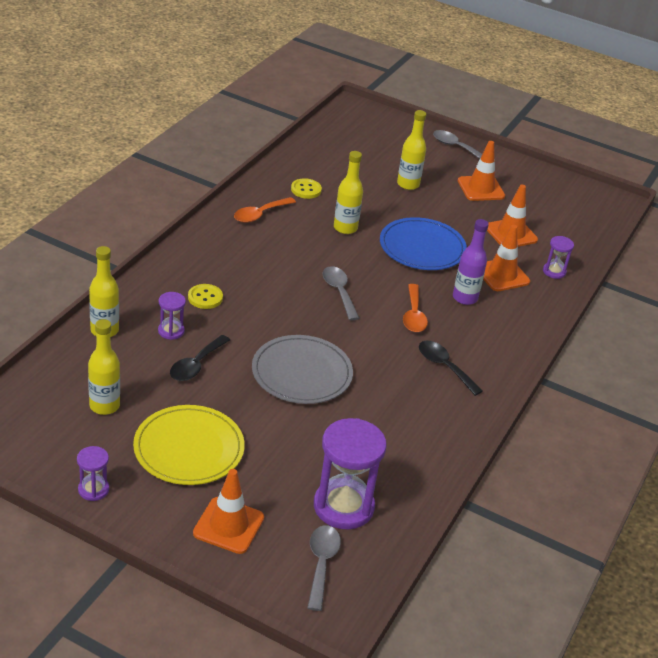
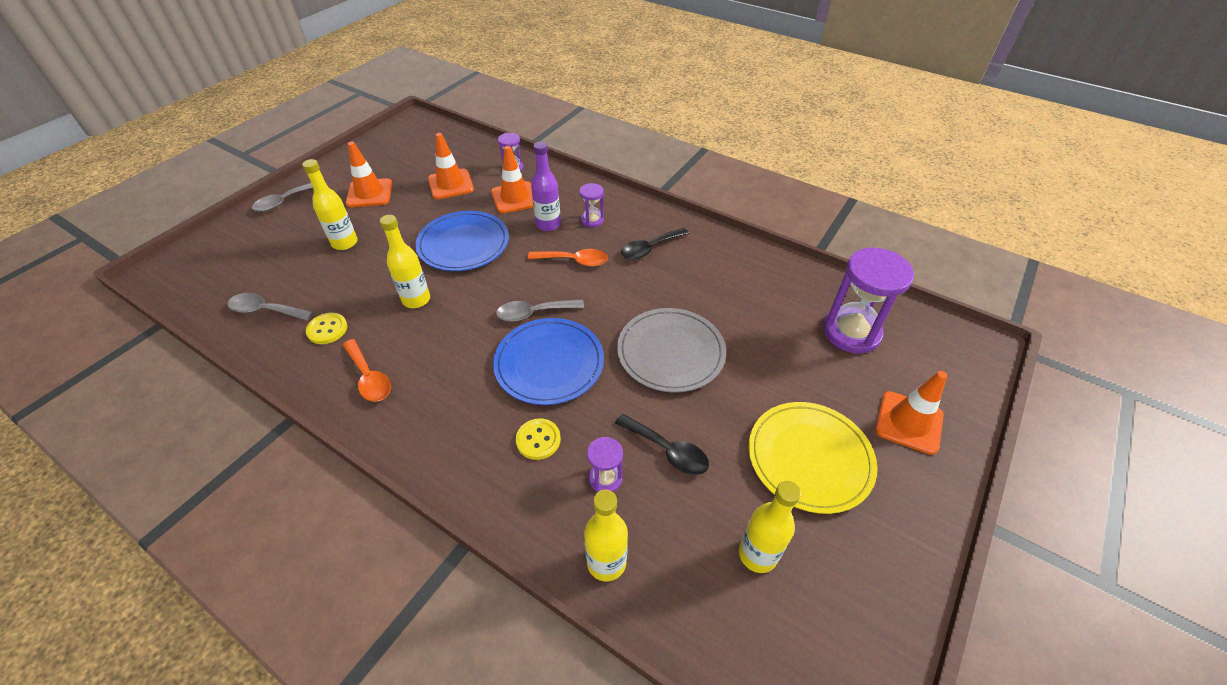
camera: 80 degrees left, 10 degrees up
(93, 489) = (905, 560): purple hourglass -> purple hourglass (592, 220)
(282, 302) = (549, 363): none -> blue plate
(321, 563) = (926, 352): grey spoon -> grey spoon (265, 310)

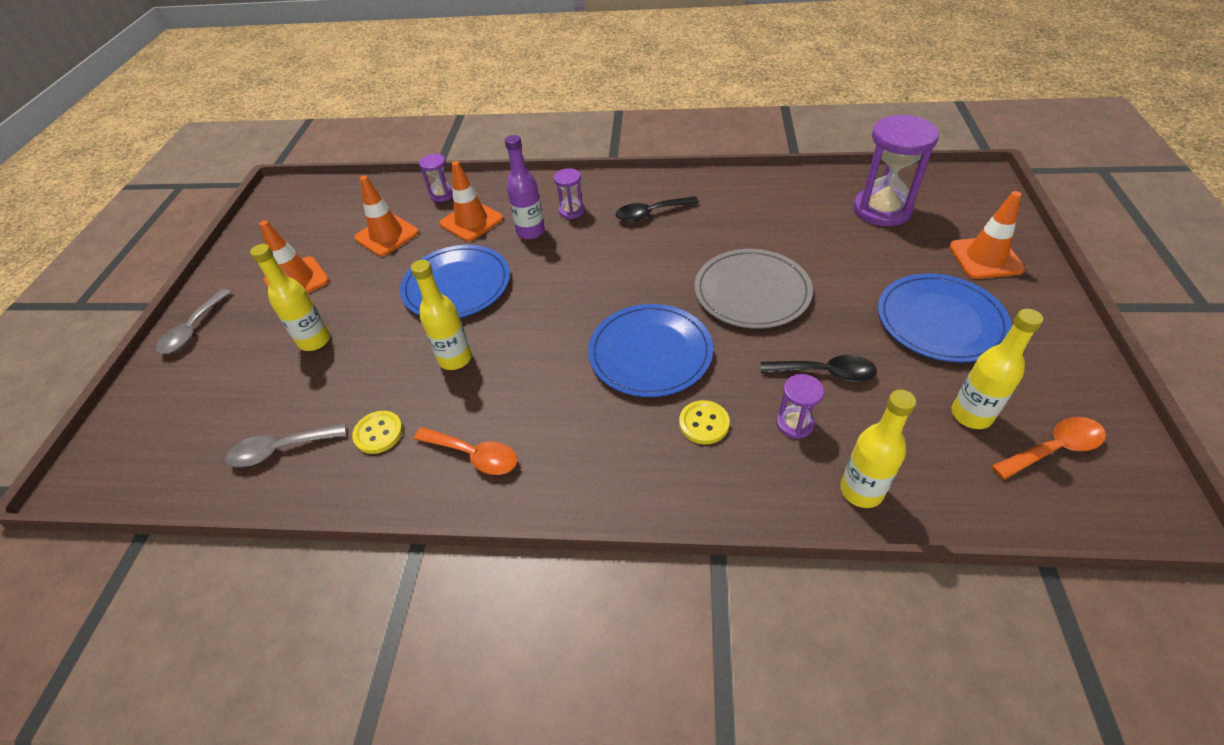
camera: 25 degrees left, 0 degrees up
(534, 313) = (592, 316): grey spoon -> none
(574, 261) = (588, 253): orange spoon -> orange spoon (1054, 449)
(649, 248) = (650, 213): black spoon -> black spoon turned 45 degrees clockwise
(809, 458) = (940, 321): yellow plate -> blue plate

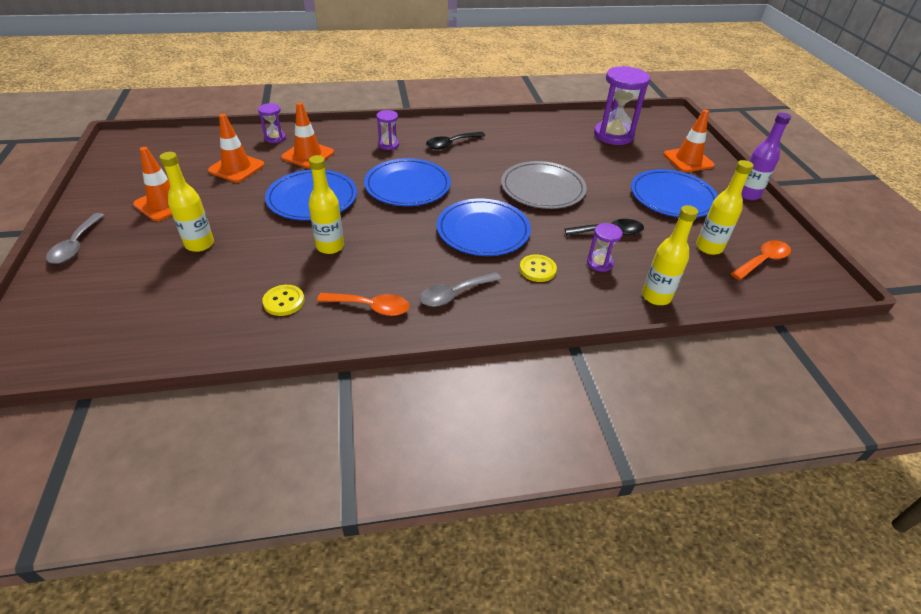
camera: 20 degrees left, 5 degrees down
(280, 450) = (199, 322): grey spoon -> grey spoon (454, 294)
(530, 232) = (360, 160): purple bottle -> purple bottle (747, 194)
(575, 275) = (407, 186): none -> blue plate

